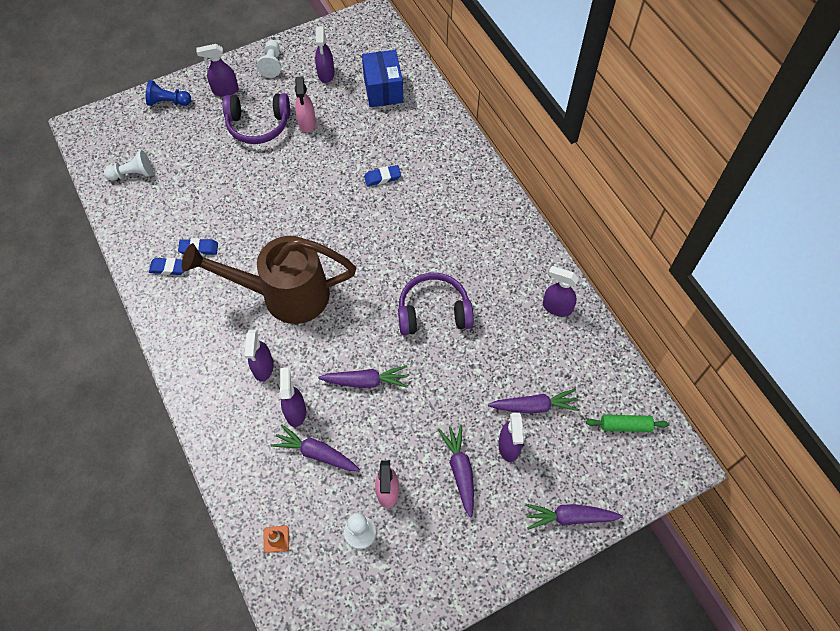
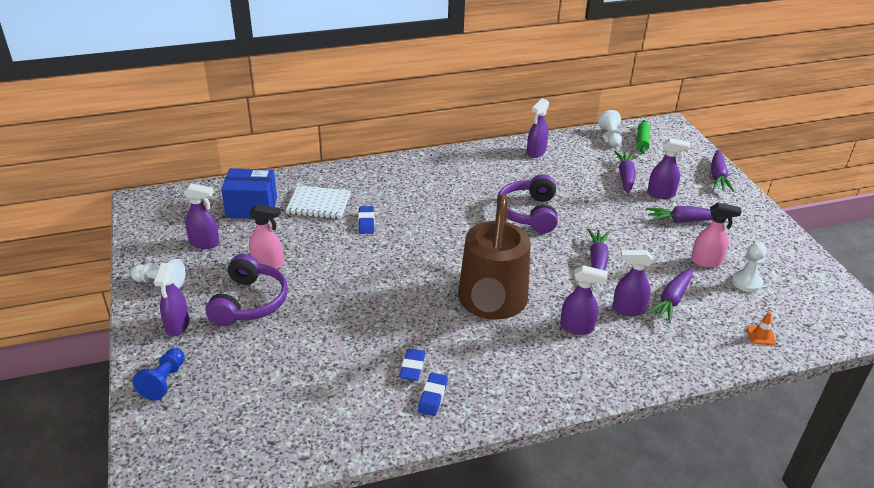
camera: 80 degrees left, 25 degrees down
(132, 174) = (270, 426): white pawn -> white pawn (610, 137)
(401, 135) = (318, 204): none -> white notebook

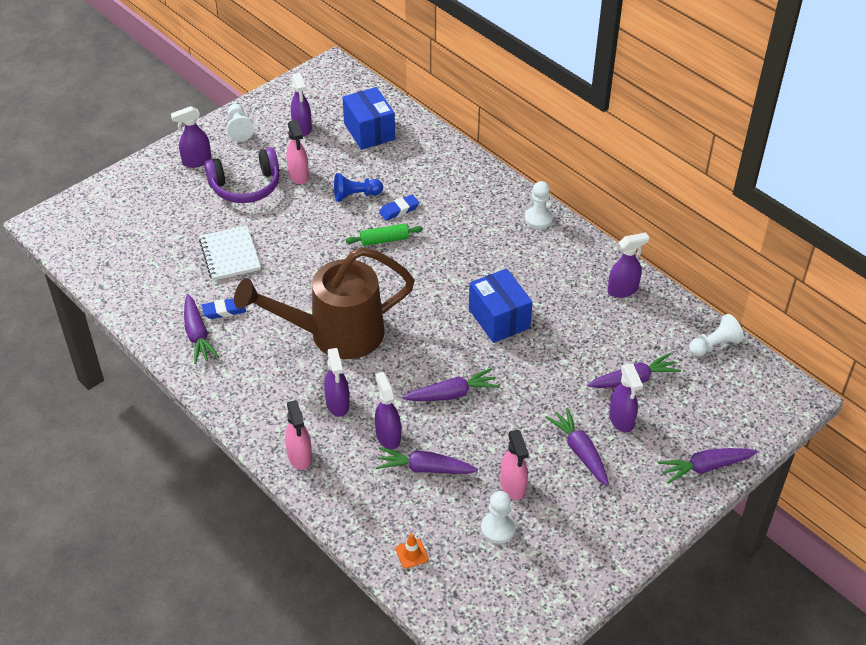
camera: 65 degrees right, 10 degrees up
(164, 381) = (137, 183): blue pawn -> blue pawn (355, 195)
(318, 204) = (404, 169): white notebook -> white notebook (230, 255)
(433, 397) = (197, 335): blue eraser -> purple carrot
(435, 162) = (538, 219): none -> white pawn
(529, 213) = (499, 318): purple headphones -> blue box
(536, 152) = (623, 290): purple spray bottle -> purple spray bottle turned 150 degrees clockwise
(629, 370) = (300, 457): none -> pink spray bottle
(642, 141) = (730, 377): green rolling pin -> green rolling pin (384, 240)

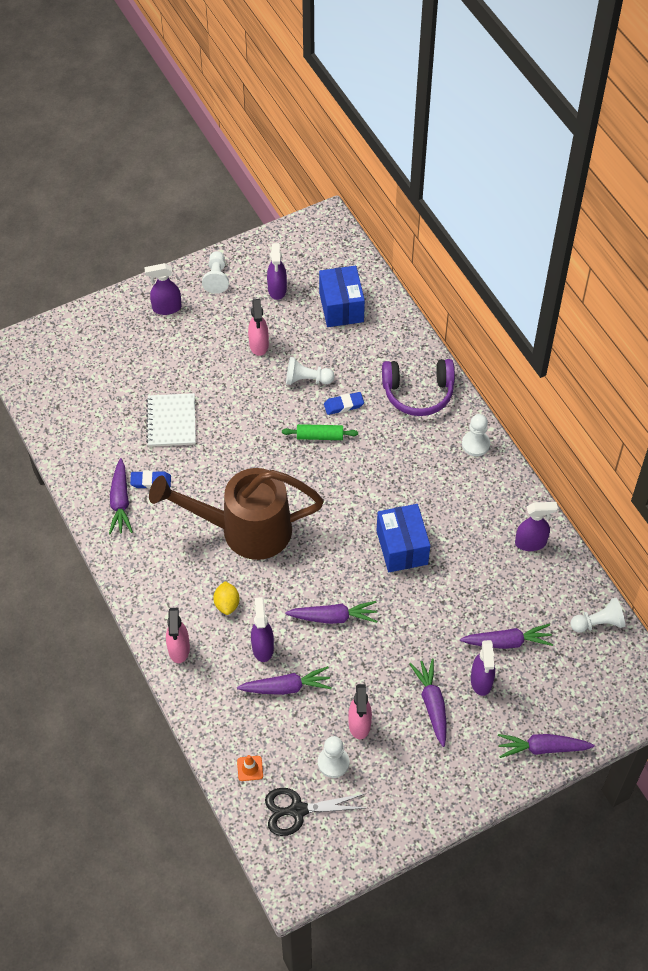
camera: 15 degrees right, 10 degrees up
(246, 186) = (205, 347): purple headphones -> purple headphones (418, 393)
(337, 404) = (227, 604): purple spray bottle -> yellow lemon
(355, 195) = (307, 379): blue pawn -> white pawn
(425, 468) = (286, 687): purple carrot -> purple carrot turned 150 degrees clockwise
(476, 583) = (298, 810): none -> black scissors

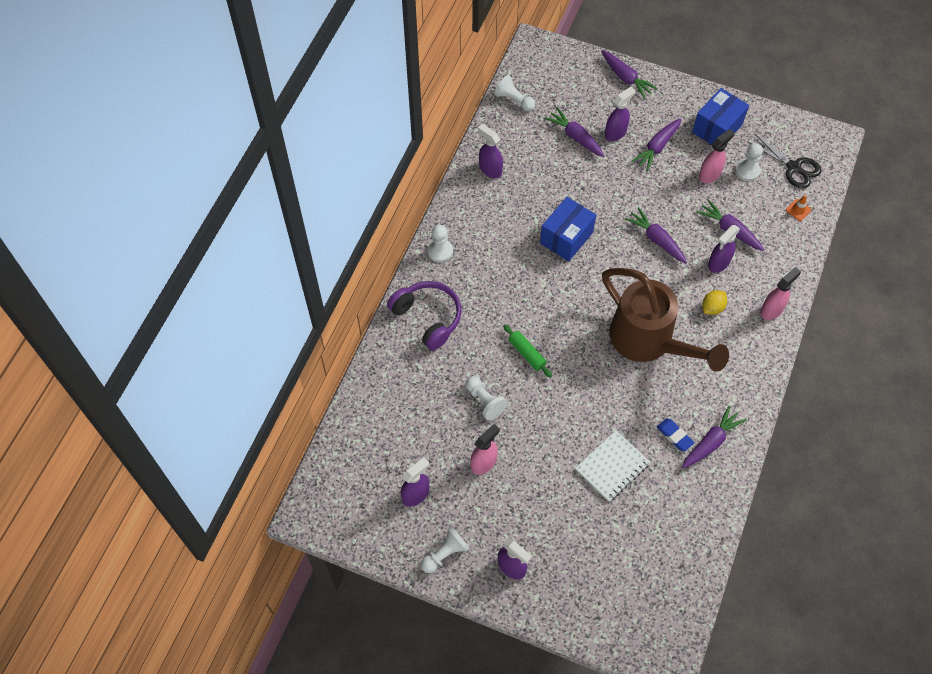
camera: 130 degrees left, 5 degrees up
(341, 307) = (392, 431): blue box -> blue box (717, 128)
(343, 405) = (484, 358): blue eraser -> none

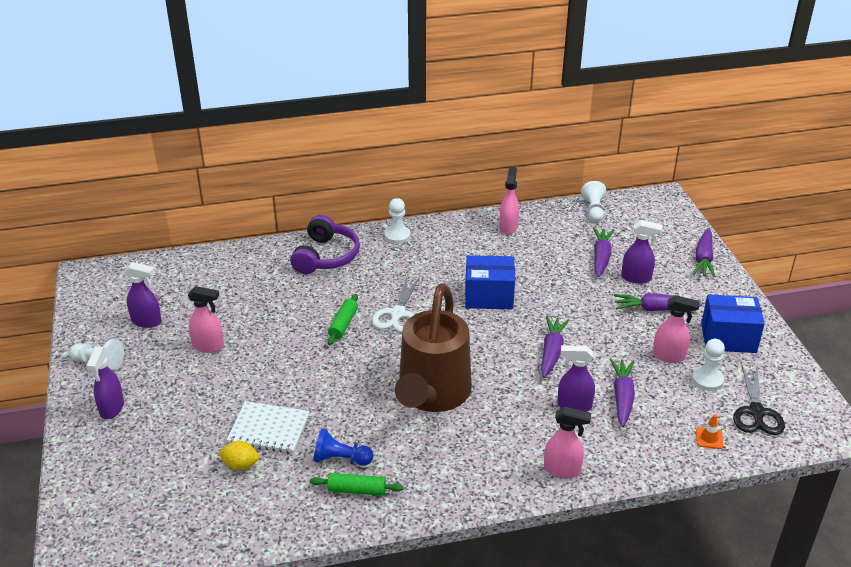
camera: 55 degrees right, 25 degrees down
(485, 401) = (271, 321): white pawn -> none
(490, 169) = (508, 227): purple spray bottle -> pink spray bottle
(541, 309) = (397, 314): none -> white scissors
(674, 436) = (341, 459): blue eraser -> blue pawn
(711, 442) = (357, 490): purple carrot -> green rolling pin
(712, 308) = (516, 423): yellow lemon -> yellow lemon (240, 465)

